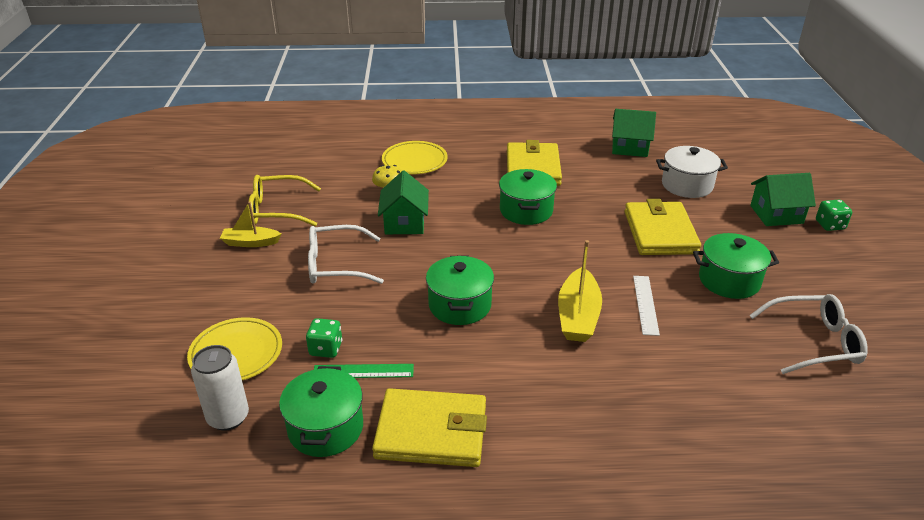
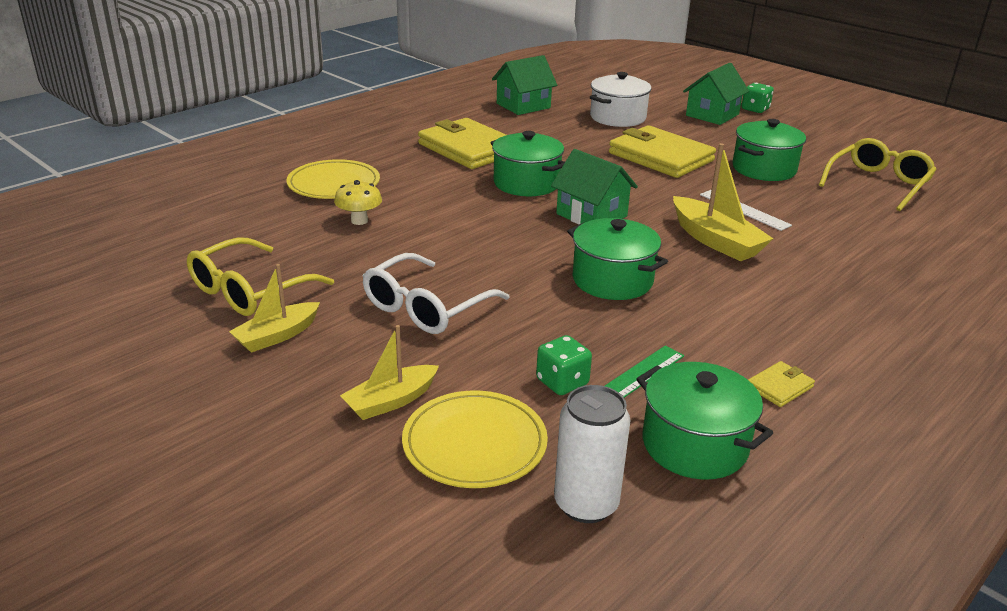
camera: 45 degrees left, 5 degrees down
(240, 307) = (391, 401): none -> yellow boat
(404, 223) = (428, 239): green house -> green house (591, 215)
(431, 432) = (779, 387): yellow wallet -> yellow wallet, size x0.42
(814, 342) = (878, 183): white glasses -> yellow glasses

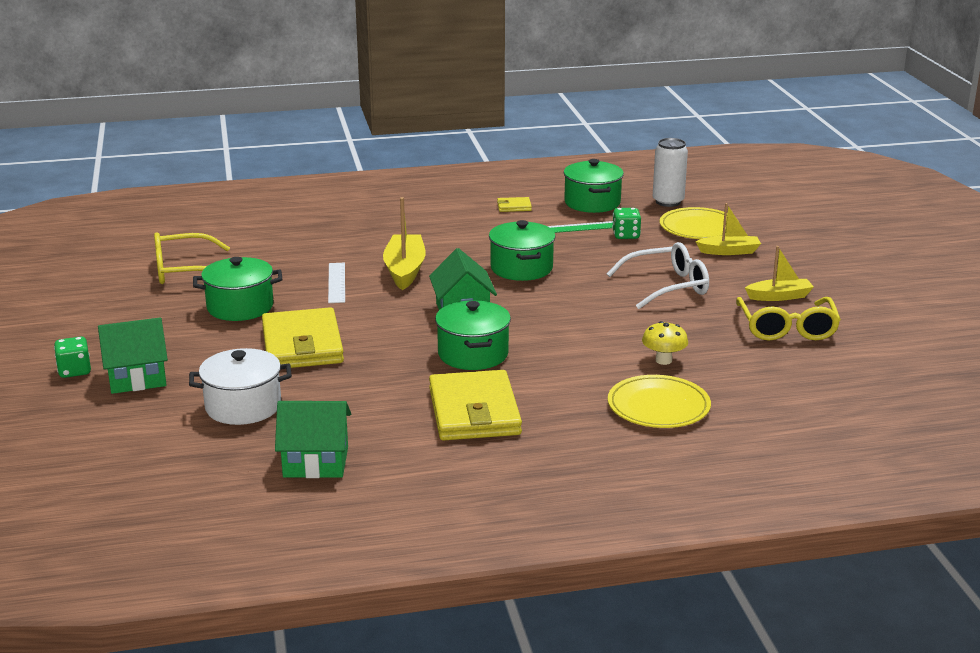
camera: 145 degrees left, 5 degrees down
(249, 291) = (787, 328): yellow glasses -> yellow glasses turned 105 degrees clockwise

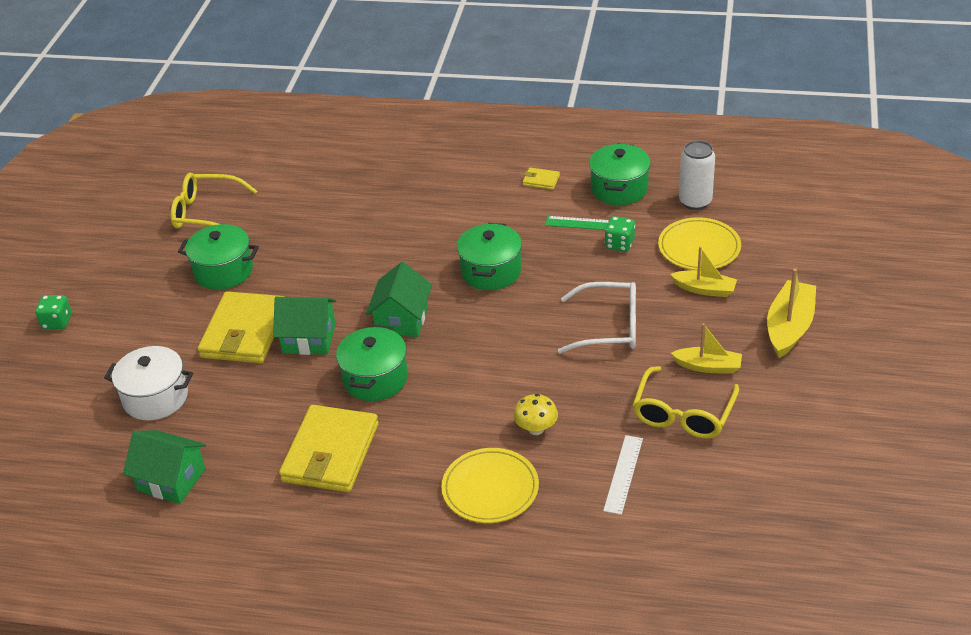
camera: 25 degrees right, 15 degrees up
(137, 378) = (97, 342): green house -> green house (309, 339)
(336, 282) = (319, 256): white ruler -> white ruler (623, 474)
(405, 270) = (387, 252): yellow boat -> yellow boat (789, 327)

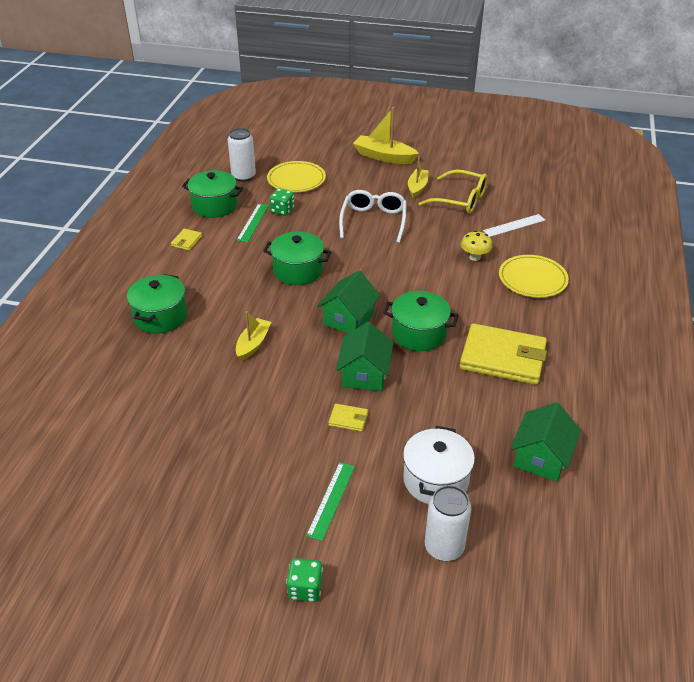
camera: 90 degrees left, 0 degrees up
(77, 405) = (444, 547): none -> white can
(145, 329) = (331, 500): none -> green ruler
(206, 213) = (143, 463): yellow glasses -> none
(223, 271) = (251, 441): green pot -> green pot (160, 317)
(244, 332) = (348, 419): yellow wallet -> yellow wallet, size x0.42
(402, 320) = (348, 319): green house -> green house turned 75 degrees counterclockwise
(623, 474) = (514, 225): white ruler -> white ruler turned 45 degrees counterclockwise
(704, 289) = (341, 181): yellow boat -> yellow boat (253, 344)

